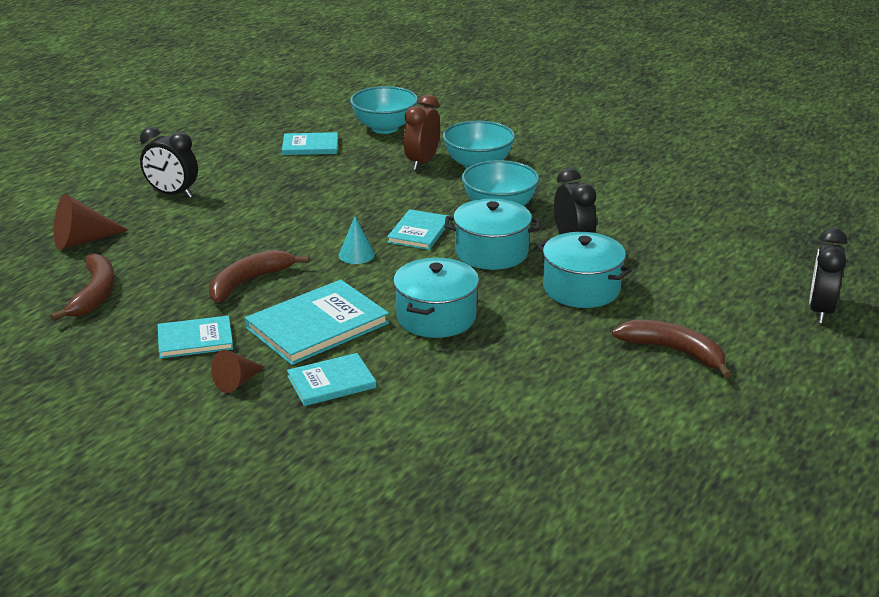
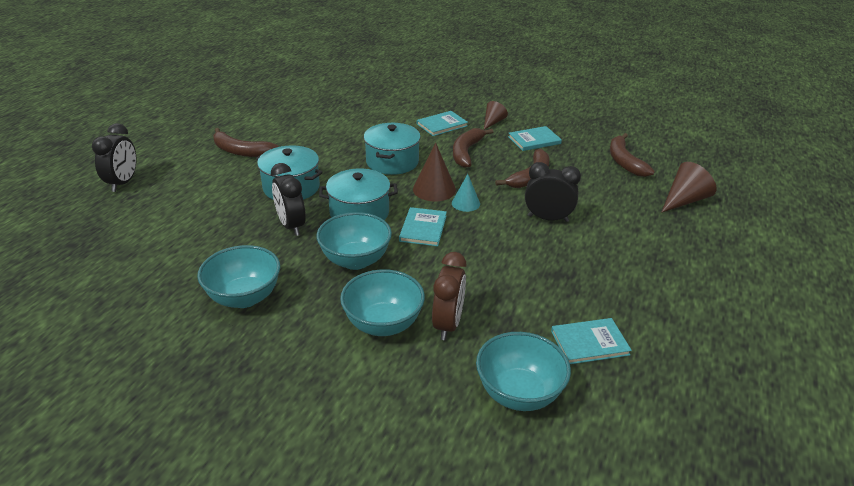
camera: 170 degrees right, 5 degrees up
(172, 194) = (667, 254): black clock -> black clock (548, 218)
(317, 325) = (466, 152): turquoise book -> brown banana
(389, 274) = (434, 189): none -> brown cone
(606, 189) = (244, 297): none -> turquoise bowl

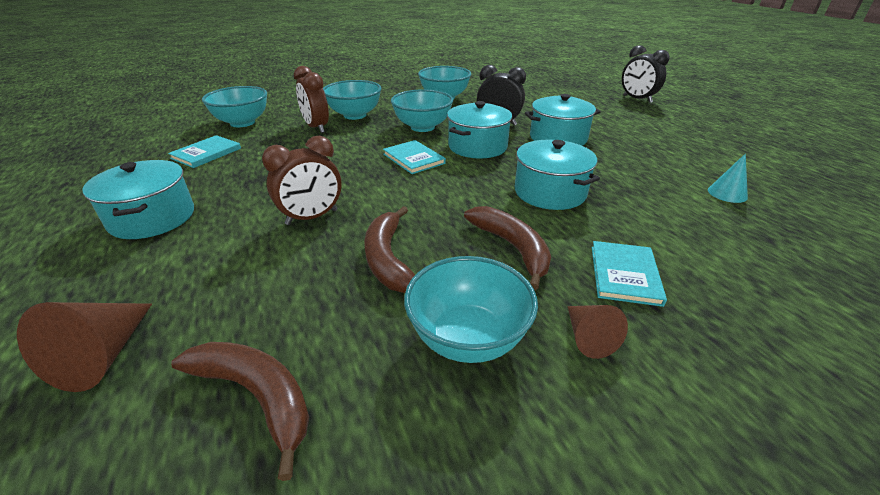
camera: 135 degrees right, 0 degrees up
(240, 151) = (658, 139): brown banana -> none
(434, 189) = (461, 188): brown cone -> none
(465, 203) = (412, 191): turquoise cone -> turquoise cone (727, 193)
(534, 140) = (468, 338): turquoise book -> turquoise bowl
(548, 218) = (312, 217): black clock -> brown clock
(656, 274) = (152, 218): none -> turquoise pot

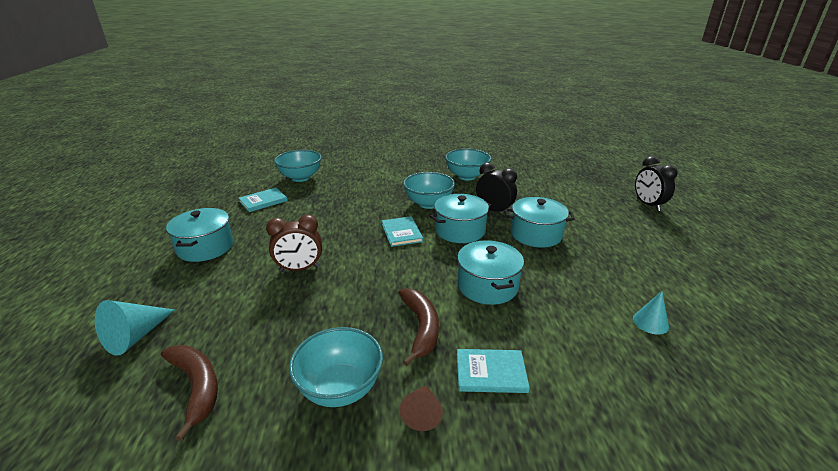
camera: 20 degrees right, 5 degrees down
(103, 355) = (135, 336): brown cone -> turquoise cone
(316, 127) = (349, 191): brown clock -> none
(355, 115) = (384, 183): turquoise bowl -> none
(388, 259) = (328, 314): brown banana -> none
(625, 274) = (491, 372): turquoise book -> turquoise book turned 60 degrees clockwise

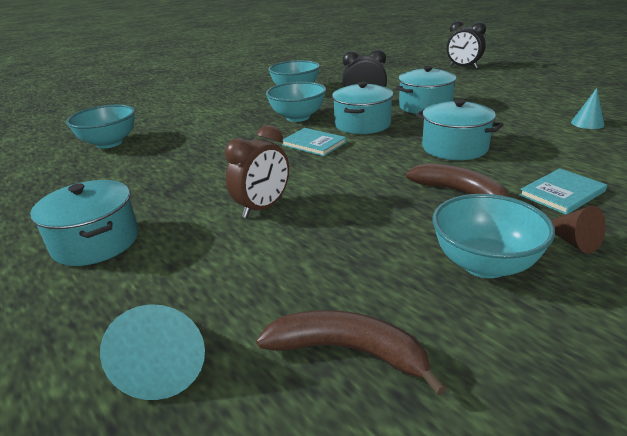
camera: 35 degrees left, 0 degrees up
(263, 201) = (97, 176): turquoise book -> none

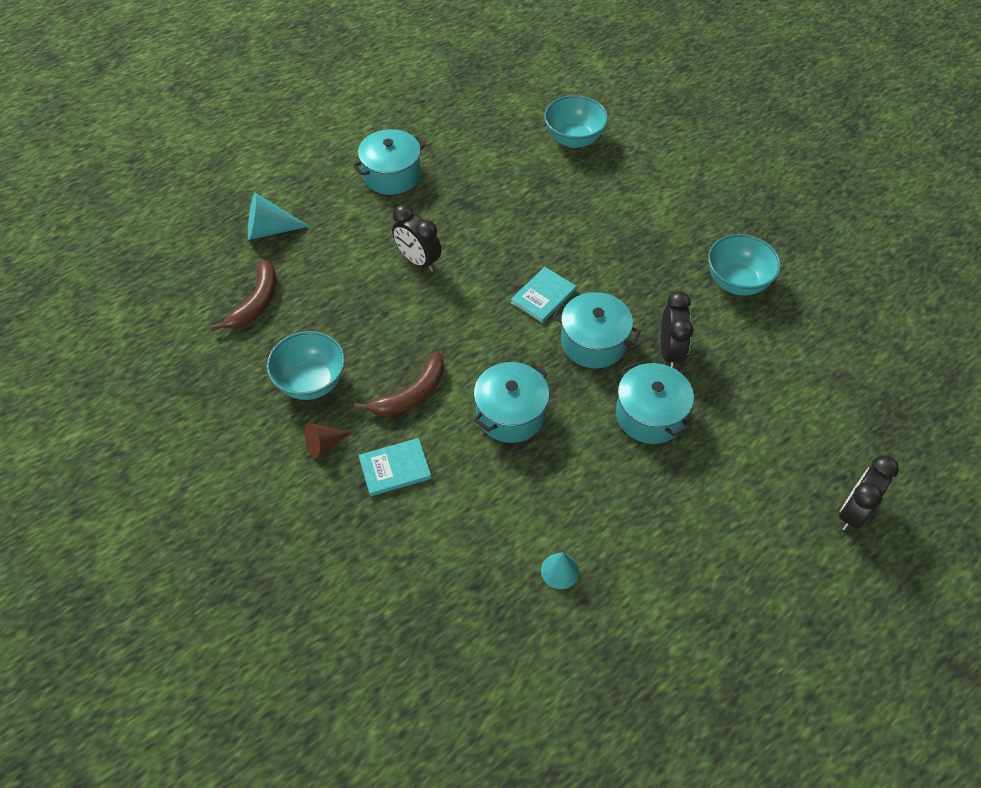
camera: 90 degrees right, 25 degrees up
(263, 207) = (418, 261): brown clock -> black clock
(298, 117) = (626, 284): turquoise bowl -> none
(562, 193) = (395, 468): turquoise book -> turquoise book turned 75 degrees counterclockwise

